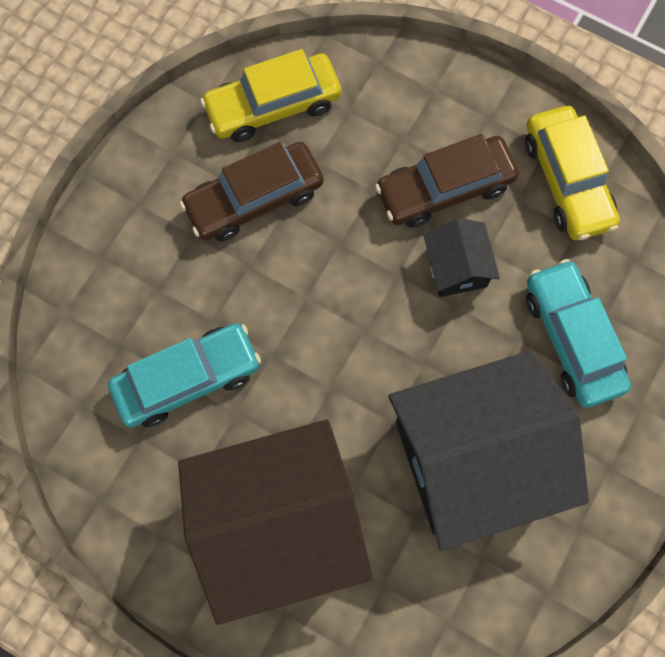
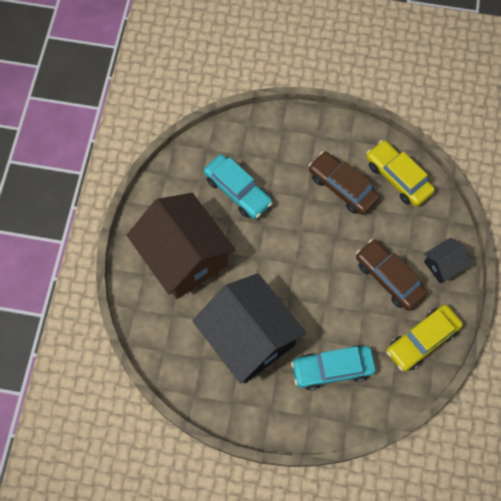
camera: 70 degrees right, 5 degrees down
(456, 268) = (347, 298): black house -> black house (443, 265)
(571, 338) = (332, 369): turquoise car -> turquoise car turned 150 degrees counterclockwise

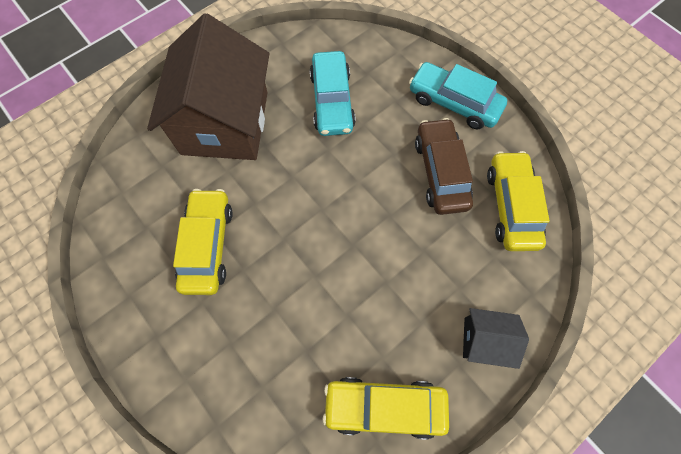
camera: 40 degrees right, 0 degrees up
(249, 338) = (207, 245): black house -> yellow car
(332, 369) = (257, 351): turquoise car -> turquoise car (454, 103)
(389, 278) = (408, 304): brown car -> none

